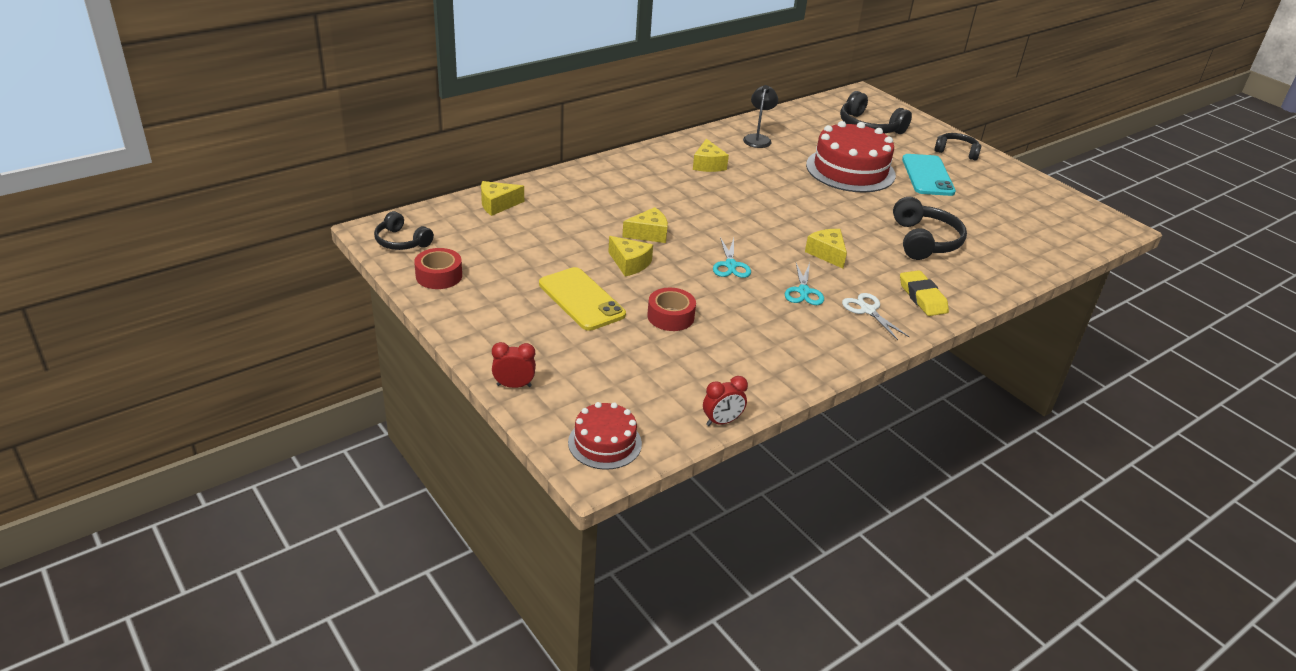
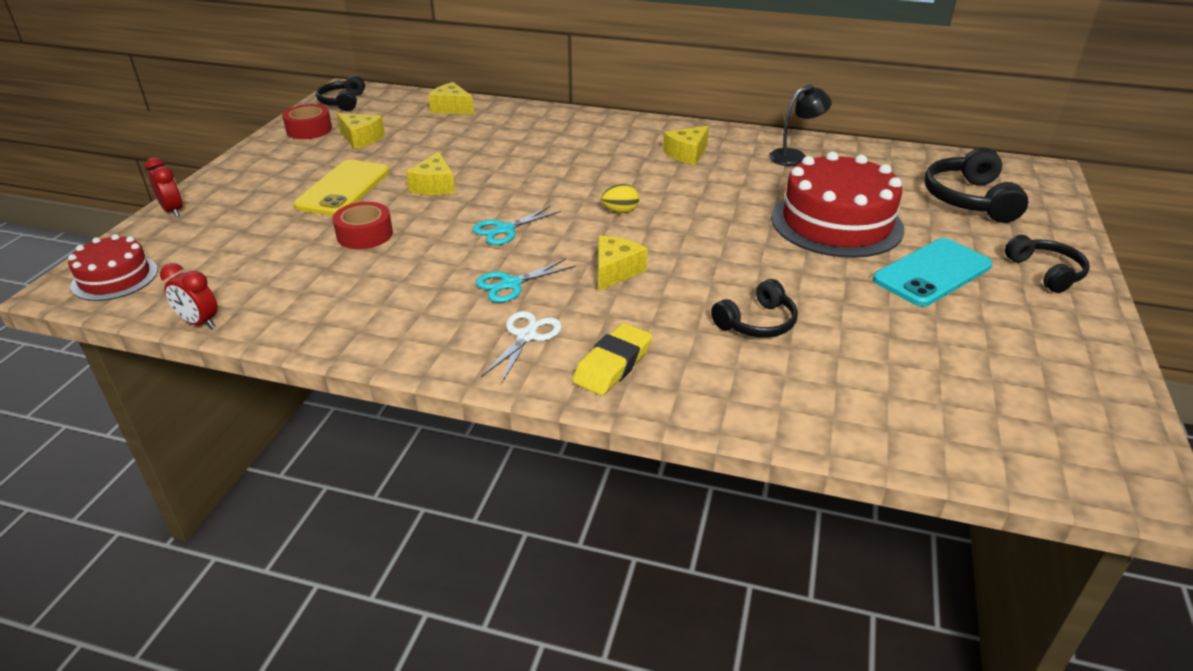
camera: 55 degrees right, 0 degrees up
(649, 234) = (502, 175): yellow cheese -> yellow cheese (361, 139)
(756, 219) = (620, 211): none -> yellow egg
(924, 241) = (757, 323): black headphones -> black headphones, size x0.64

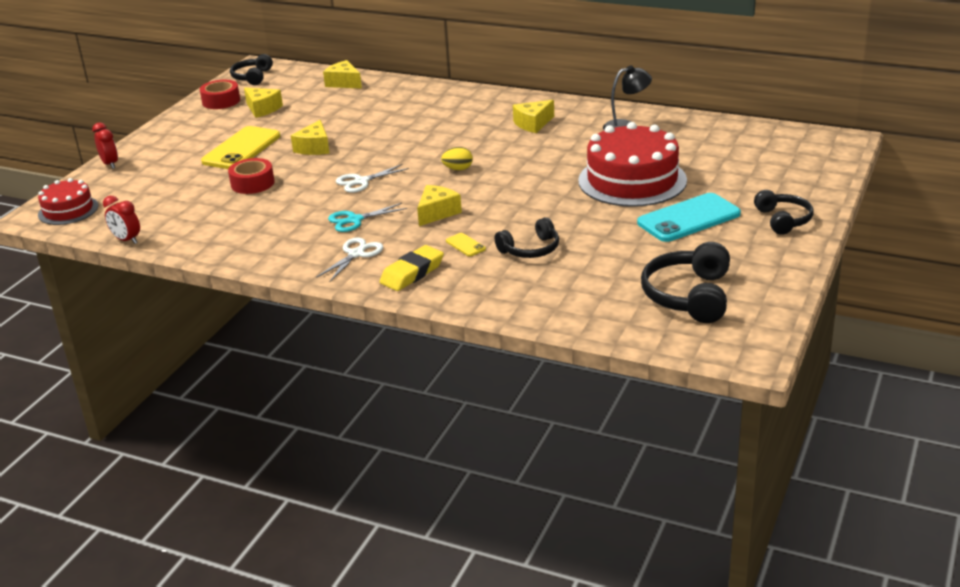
camera: 10 degrees right, 5 degrees down
(505, 230) = (361, 181): turquoise scissors -> white scissors
(669, 318) = (465, 245): none -> yellow phone
(969, 199) = (758, 164): black headphones -> black headphones (689, 296)

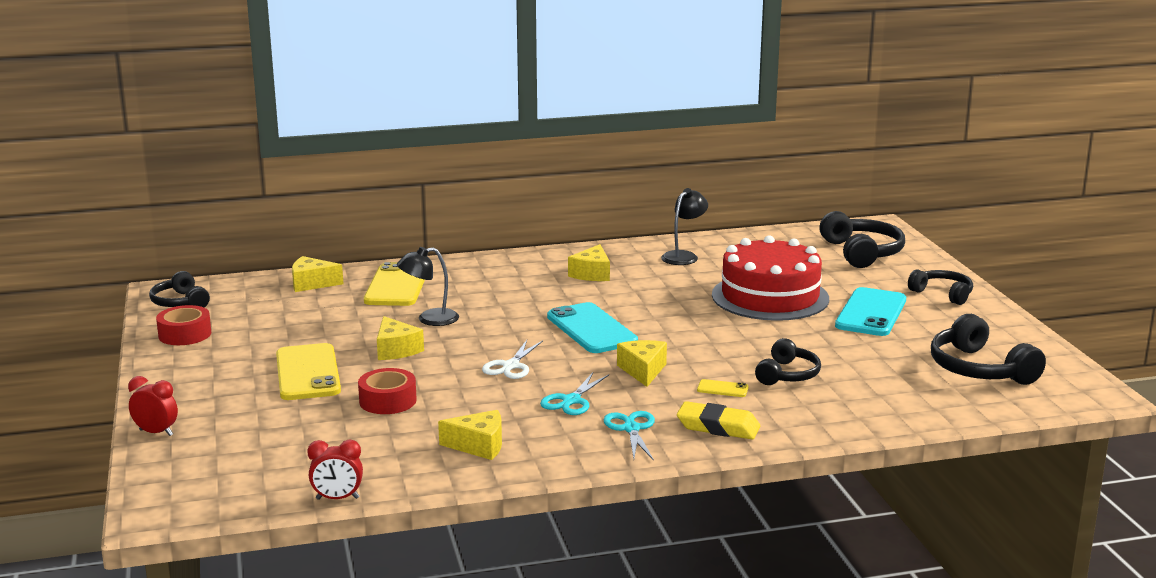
camera: 40 degrees left, 10 degrees down
(68, 210) = (192, 494): red cake -> none
(262, 109) = (257, 330): yellow cheese -> yellow cheese (479, 446)
(356, 254) = (631, 429): white scissors -> turquoise scissors
(370, 130) = (429, 319): none -> black lamp
(390, 98) = (396, 286): none -> yellow phone
(412, 273) = (718, 427): yellow eraser -> yellow eraser turned 75 degrees counterclockwise
(458, 169) = (591, 329): yellow egg -> turquoise phone
(780, 162) = (861, 253): none -> black headphones

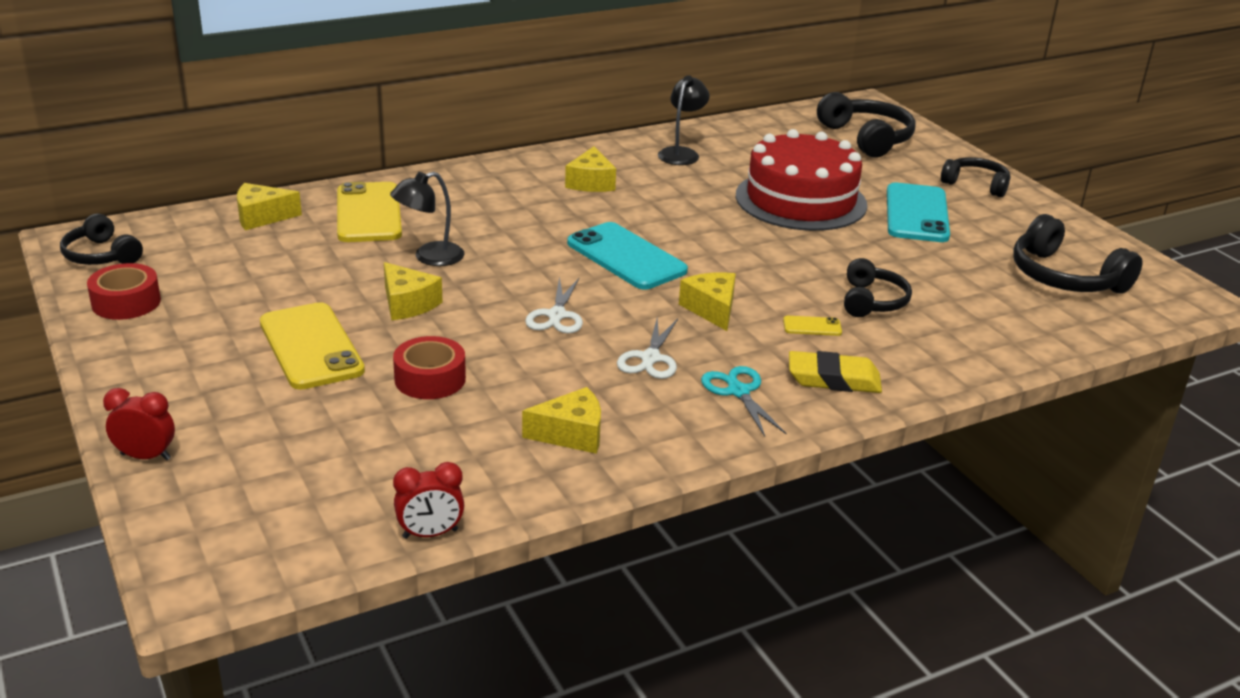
camera: 15 degrees left, 10 degrees up
(571, 401) = (650, 358): turquoise scissors -> white scissors

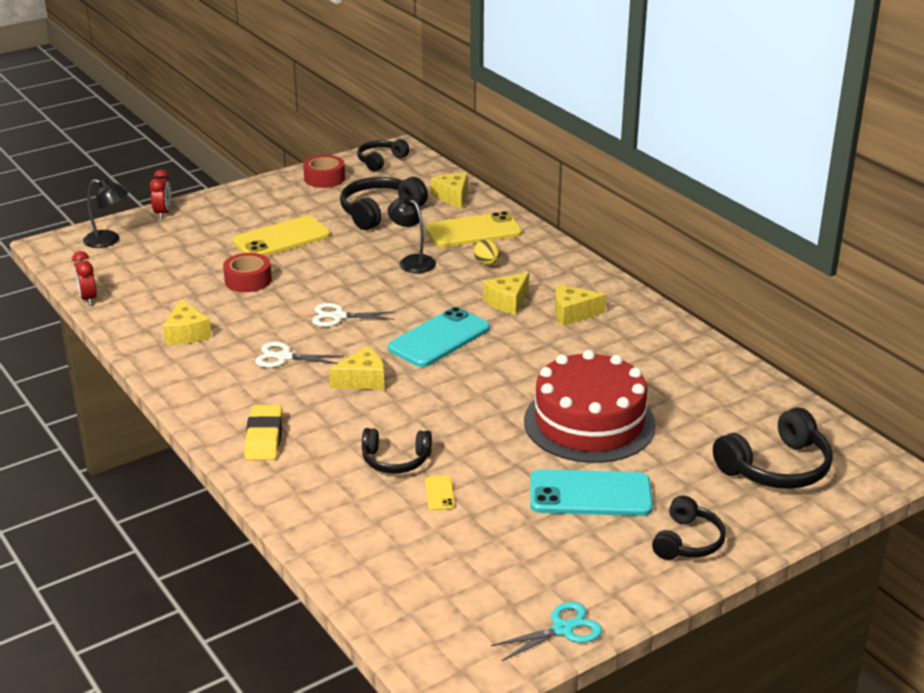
camera: 85 degrees right, 0 degrees up
(408, 304) = (342, 262): yellow cheese -> yellow cheese (507, 302)
(457, 214) = (487, 263): none -> yellow egg
(681, 153) = (663, 354): black lamp -> black lamp (108, 241)
(738, 391) = (243, 395): turquoise scissors -> turquoise scissors (563, 629)
(812, 326) = (344, 428): yellow phone -> yellow phone (439, 493)
(1064, 277) = (478, 586): black headphones -> black headphones (379, 212)

